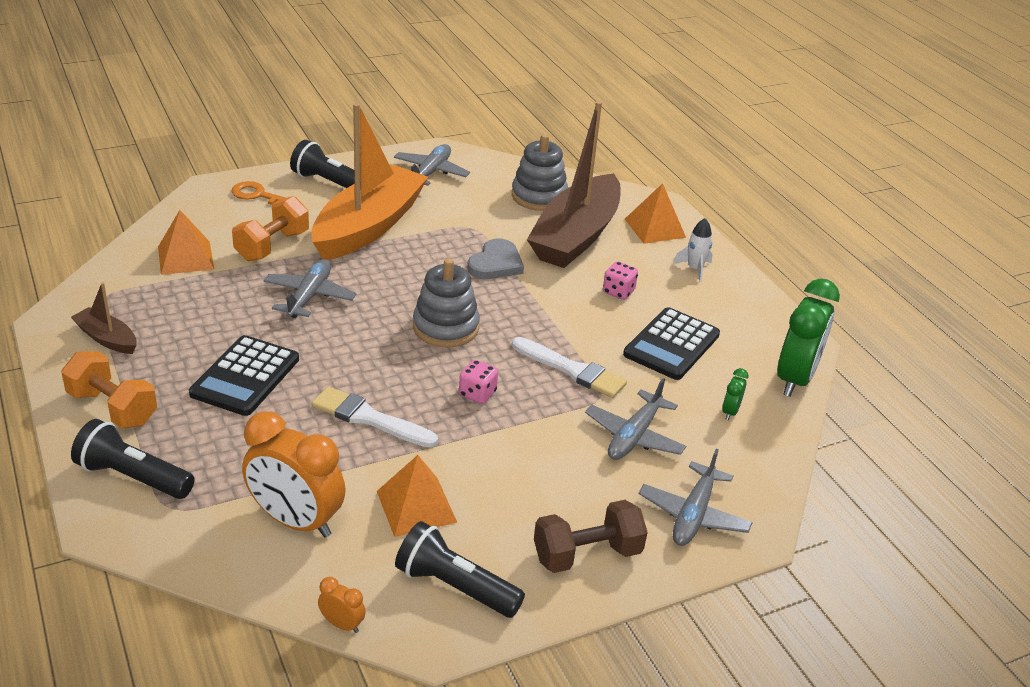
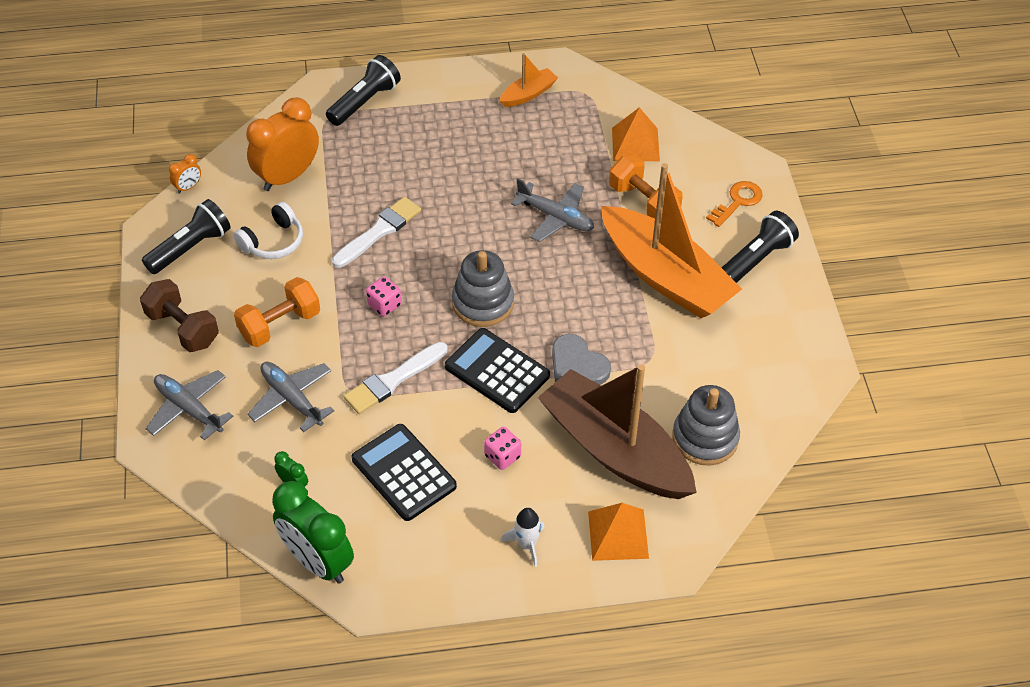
camera: 110 degrees right, 15 degrees up
(107, 338) = (528, 94): brown boat -> orange boat
(113, 408) = (442, 94): orange dumbbell -> orange dumbbell (280, 325)
(245, 376) = (455, 166): black calculator -> black calculator (497, 371)
(416, 506) = (273, 241): orange pyramid -> white headphones
(430, 172) = (771, 348): grey plane -> none
(587, 554) = (183, 328): brown dumbbell -> brown dumbbell turned 45 degrees counterclockwise

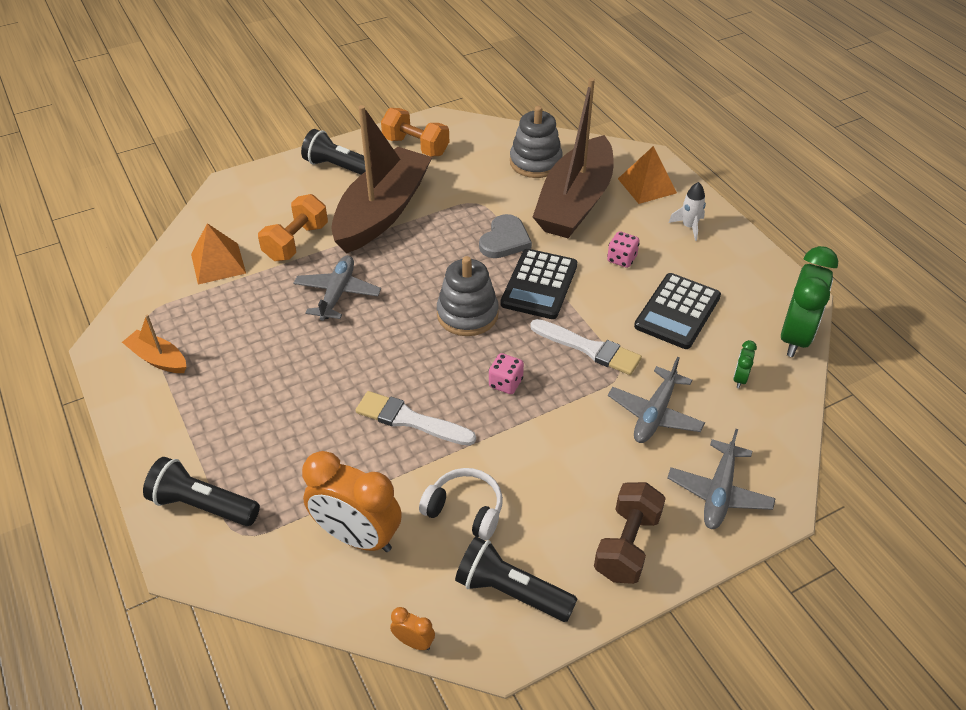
camera: 110 degrees left, 5 degrees down
(280, 325) = (574, 458): orange dumbbell -> orange dumbbell (416, 146)
(665, 276) = (382, 212): orange boat -> brown boat
(737, 202) = (276, 189): orange key -> none

